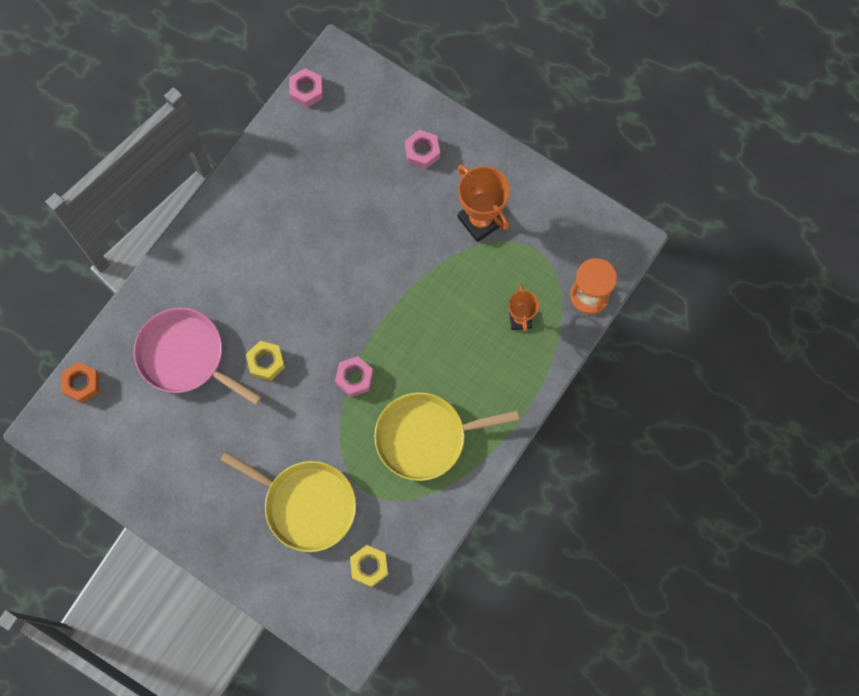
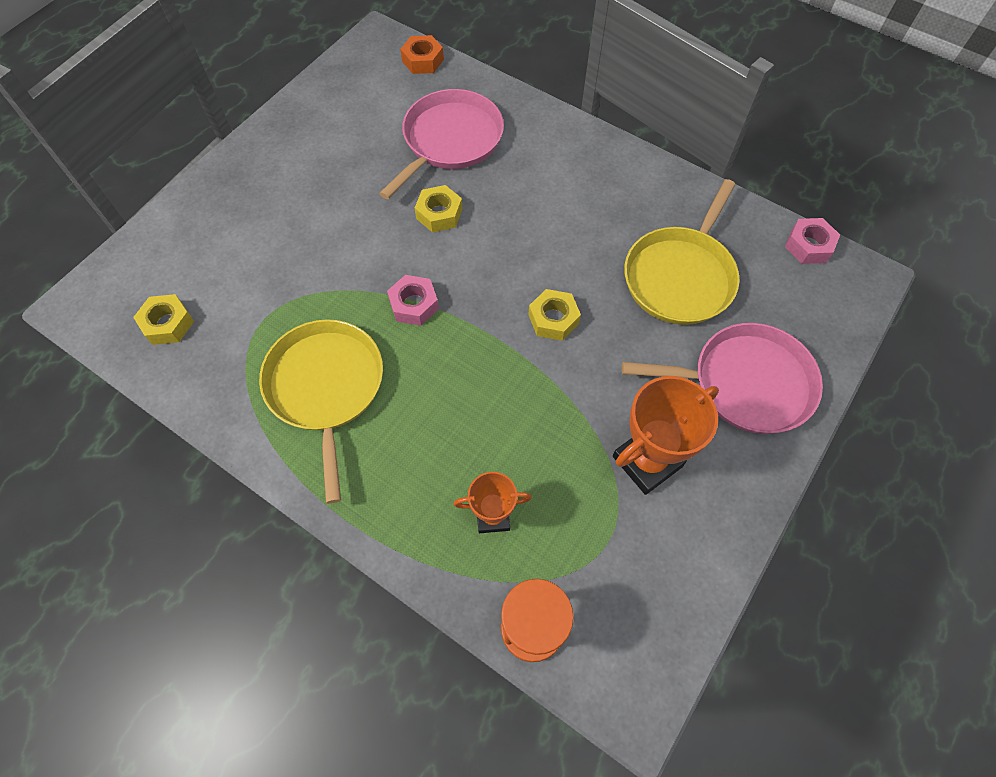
camera: 90 degrees right, 10 degrees down
(306, 505) = (258, 257): yellow pan -> yellow pan (680, 276)
(369, 276) = (553, 319): none -> yellow nut
(422, 152) = (745, 383): pink nut -> pink pan

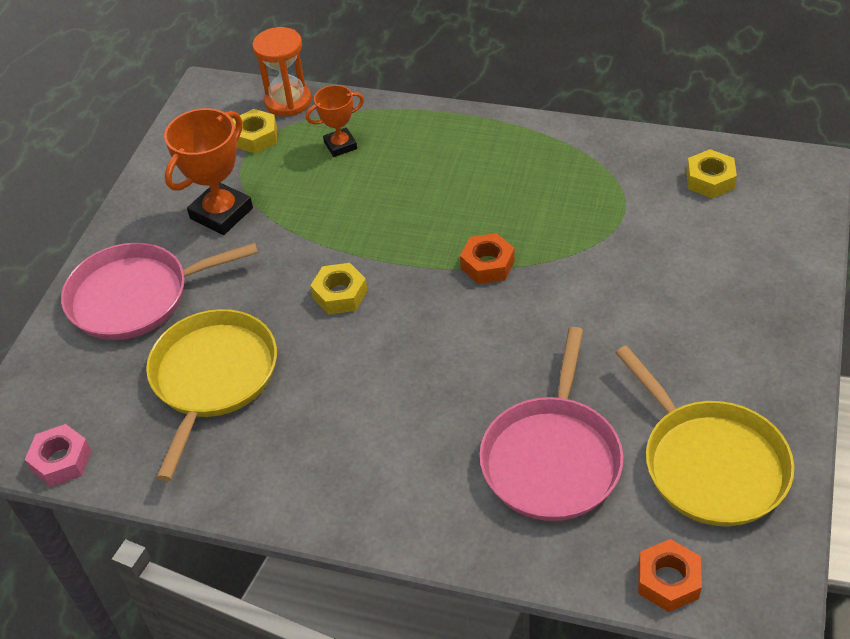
camera: 165 degrees right, 15 degrees down
(326, 387) = (527, 180): yellow pan -> yellow pan (710, 464)
(414, 305) = (487, 264): pink nut -> orange nut
(439, 214) = (512, 361): yellow nut -> yellow nut (256, 137)

